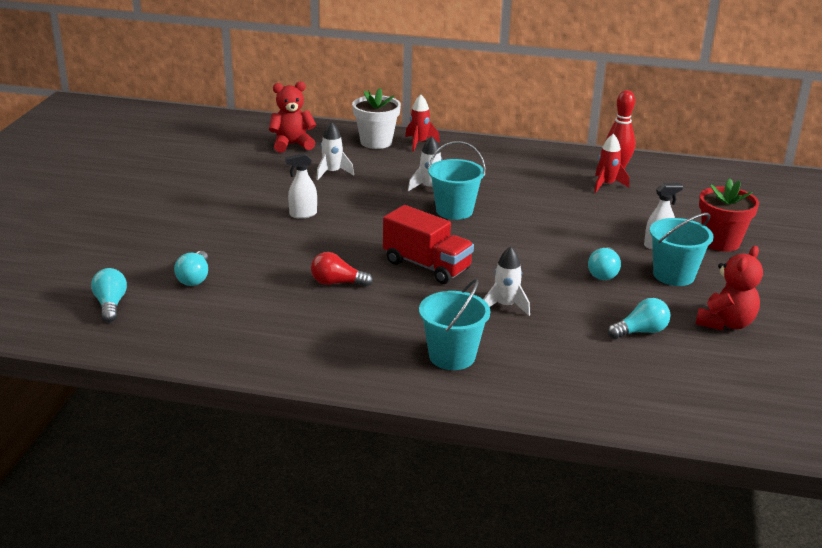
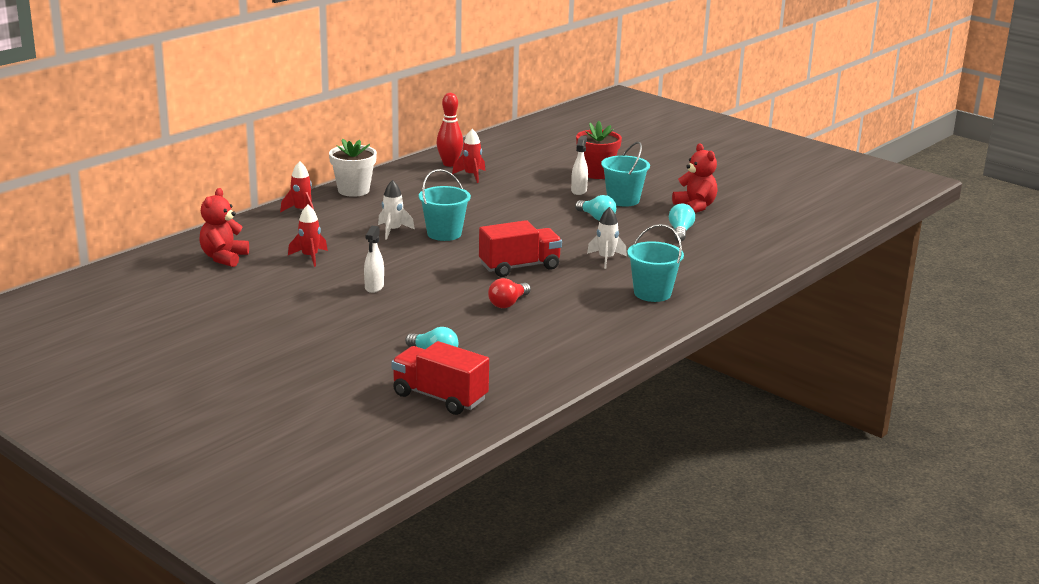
camera: 60 degrees left, 5 degrees down
(111, 305) = (439, 397): turquoise light bulb -> red truck
(332, 173) = (310, 257): white rocket -> red rocket
(376, 142) = (273, 225): white flower pot -> white flower pot (353, 190)

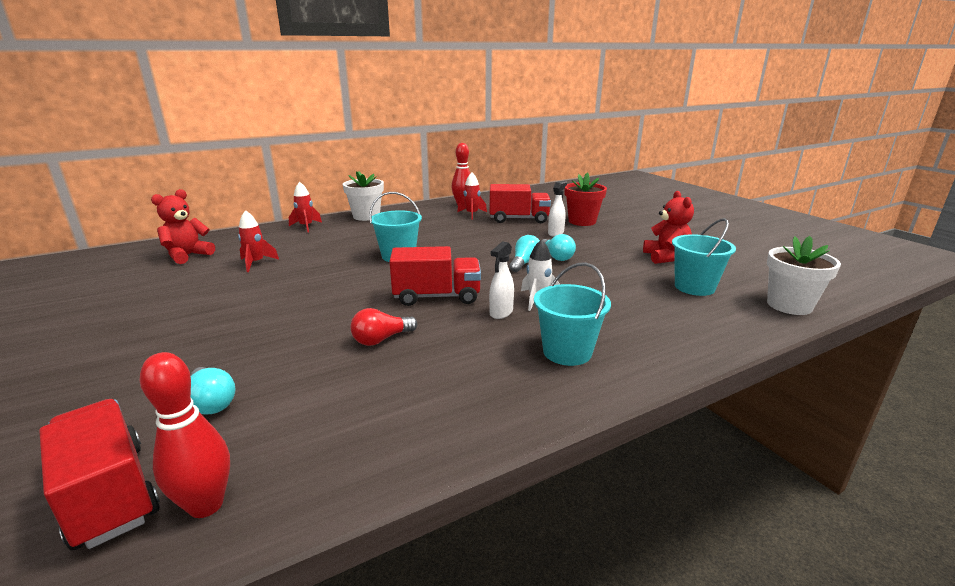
camera: 20 degrees right, 0 degrees up
(374, 287) = (268, 300): white spray bottle -> white spray bottle (501, 313)
(393, 231) = (357, 249): white rocket -> none
(501, 392) = (206, 505): none -> red bowling pin
(528, 177) = (518, 219): none -> red truck
(623, 200) = (593, 244): turquoise bucket -> turquoise bucket (694, 287)
(680, 232) = (639, 280): turquoise light bulb -> turquoise light bulb (524, 263)
(802, 240) = (789, 305): none -> white flower pot

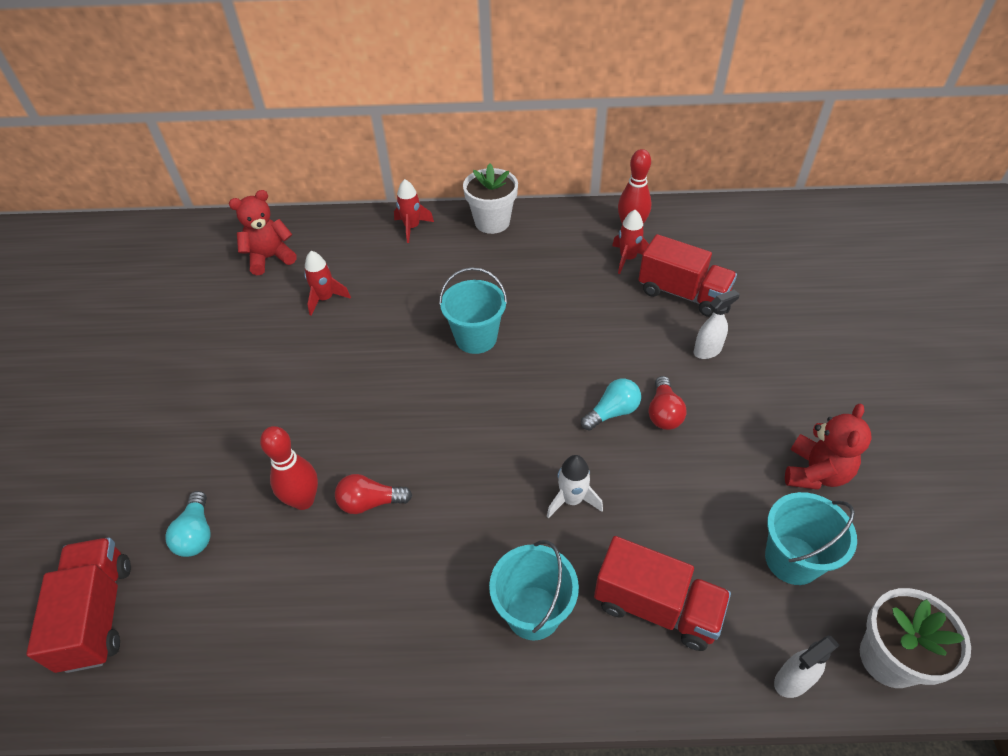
camera: 30 degrees right, 25 degrees up
(206, 505) = (147, 661): red bowling pin -> red bowling pin (303, 500)
(437, 297) = (467, 445): red truck -> red truck (656, 607)
(501, 313) = (514, 508): white spray bottle -> white spray bottle (792, 681)
(556, 257) = (663, 413): turquoise light bulb -> red light bulb
(582, 221) = (770, 331): red flower pot -> none

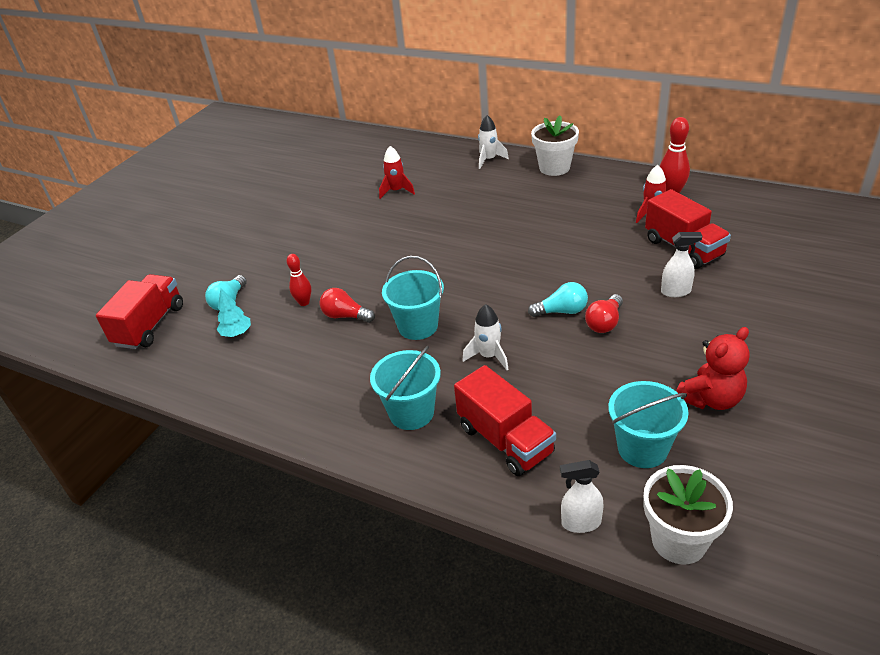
camera: 30 degrees right, 10 degrees down
(238, 580) = (237, 333): none -> turquoise tree
(270, 258) = (375, 159): red teddy bear -> none
(303, 500) = (304, 302): red bowling pin -> red bowling pin, size x0.64
(412, 227) = (489, 160): red rocket -> white rocket
(476, 338) = (488, 239): turquoise bucket -> turquoise bucket (418, 326)

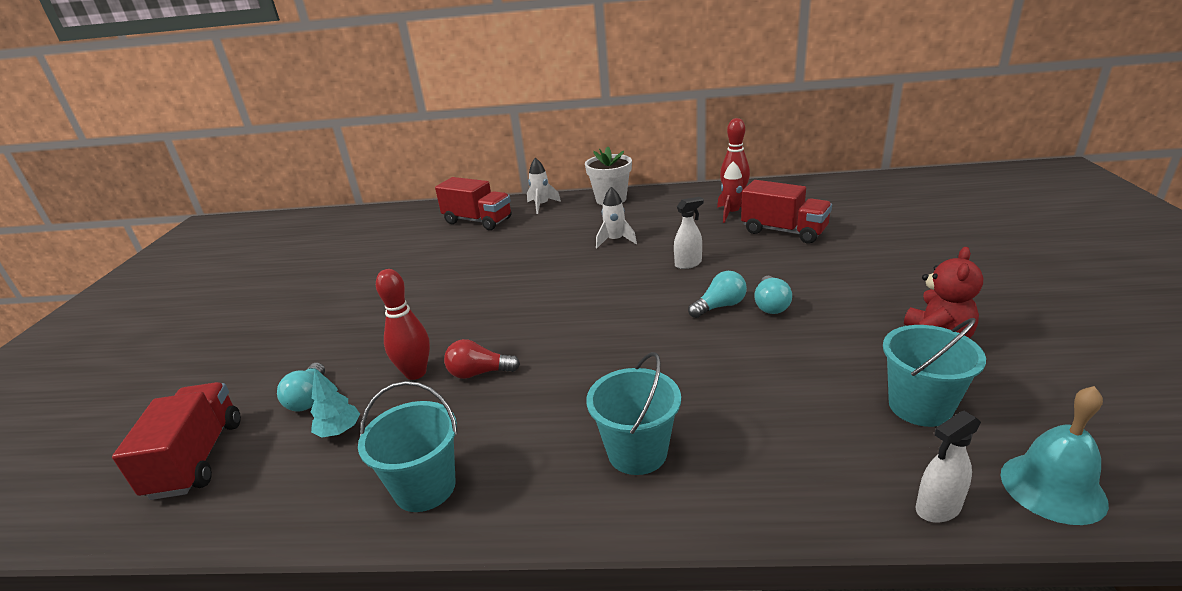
camera: 25 degrees left, 10 degrees down
(304, 302) = (415, 373): red bowling pin -> red bowling pin, size x1.56
(396, 191) = (461, 247): red rocket -> none
(418, 326) = (575, 360): turquoise bucket -> turquoise bucket (425, 487)
(489, 356) = (679, 367): white rocket -> white rocket (615, 241)
(505, 440) = (771, 446): red truck -> red truck (478, 221)
(604, 323) = (770, 305): red light bulb -> turquoise light bulb
(676, 291) = (811, 264): white spray bottle -> white spray bottle (688, 264)
(679, 540) = (1052, 488): white flower pot -> turquoise bell

